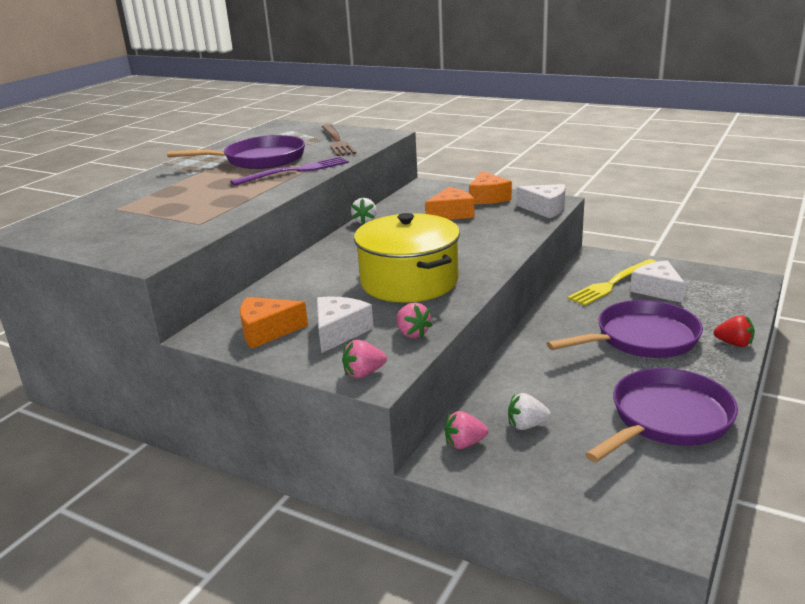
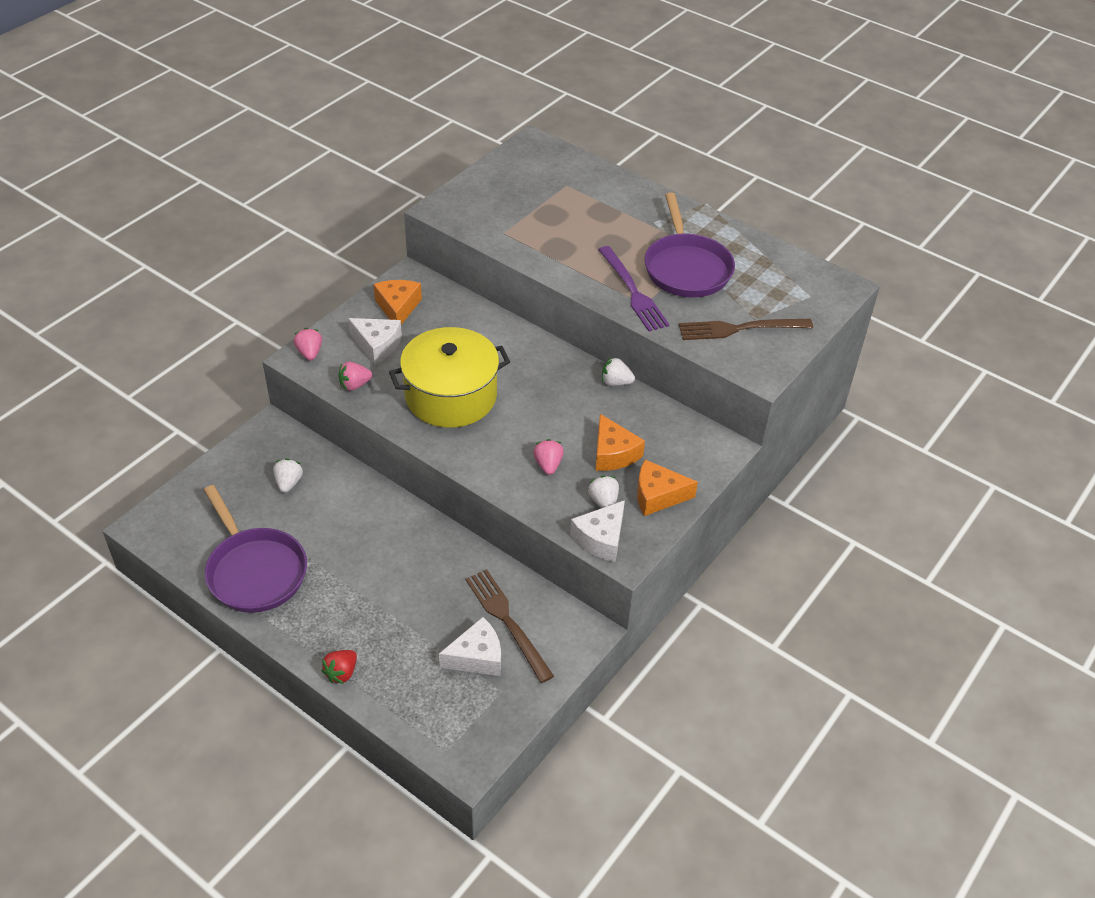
camera: 95 degrees right, 20 degrees up
(464, 444) = (284, 443): pink strawberry -> pink strawberry (548, 465)
(506, 212) = (603, 501): none -> white strawberry
(612, 283) = (507, 621): yellow fork -> brown fork
(641, 338) = (382, 602): purple pan -> none

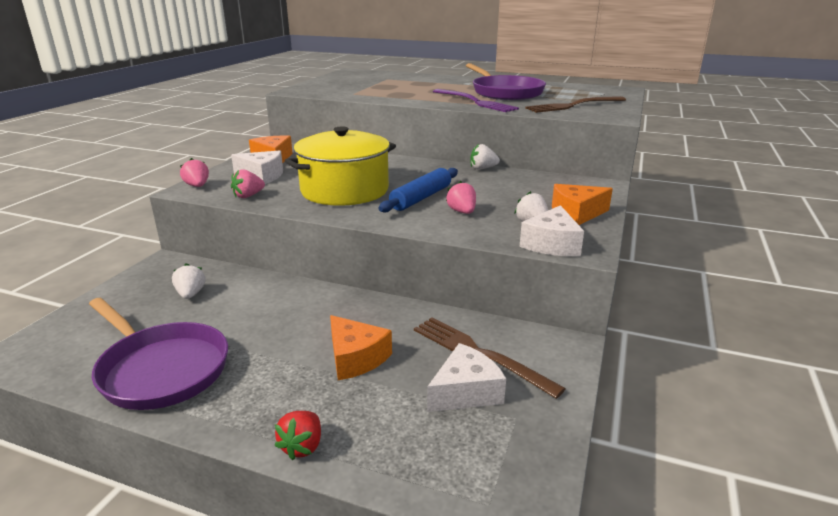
camera: 15 degrees left, 20 degrees down
(520, 429) = (421, 198): none -> blue rolling pin
(613, 453) = (514, 199): orange cheese -> orange cheese (355, 358)

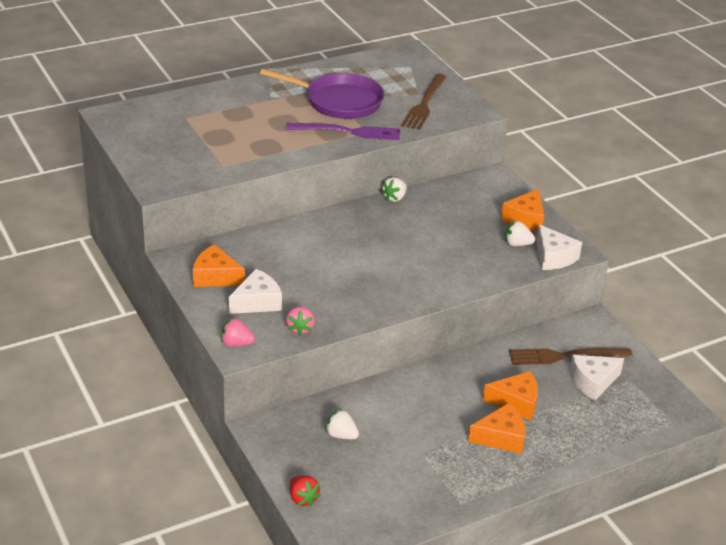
camera: 50 degrees left, 10 degrees up
(161, 369) = (436, 483): purple pan -> none
(284, 375) = (501, 437): none -> orange cheese
(302, 446) = (575, 460): red strawberry -> red strawberry (303, 498)
(344, 190) = (352, 281): yellow pot -> none
(421, 198) = (416, 258): blue rolling pin -> none
(462, 212) = (464, 257): pink strawberry -> none
(466, 392) = (592, 382): white cheese -> white cheese turned 120 degrees counterclockwise

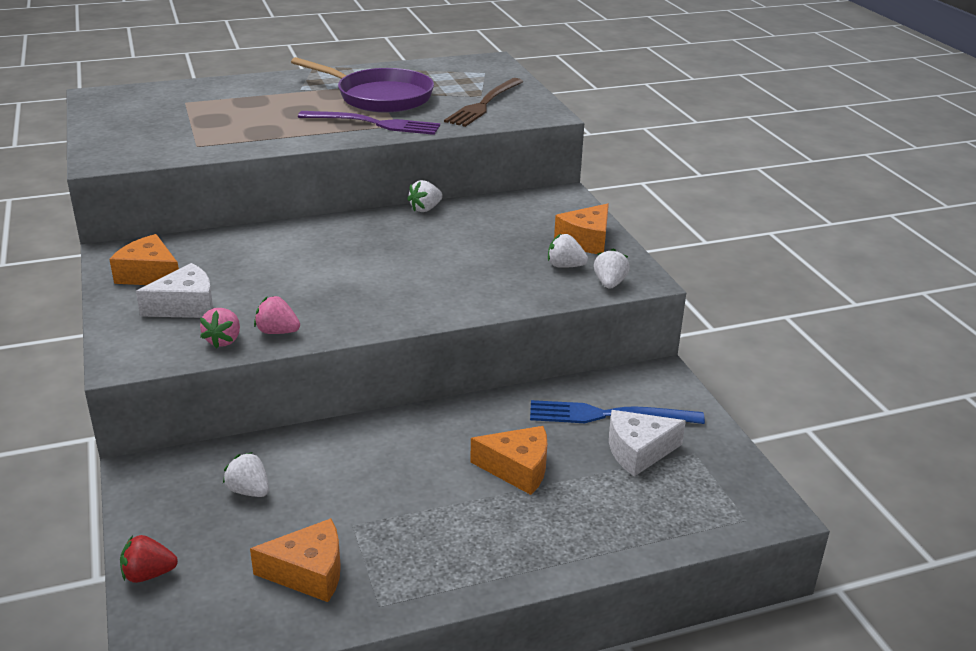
camera: 10 degrees right, 5 degrees down
(236, 343) = (127, 351): pink strawberry -> pink strawberry (277, 332)
(303, 498) = (148, 574): red strawberry -> red strawberry turned 105 degrees clockwise
(501, 437) = (479, 514): orange cheese -> orange cheese (309, 572)
(553, 257) = (609, 283): white cheese -> white strawberry
(565, 356) = (608, 415): brown fork -> blue fork

